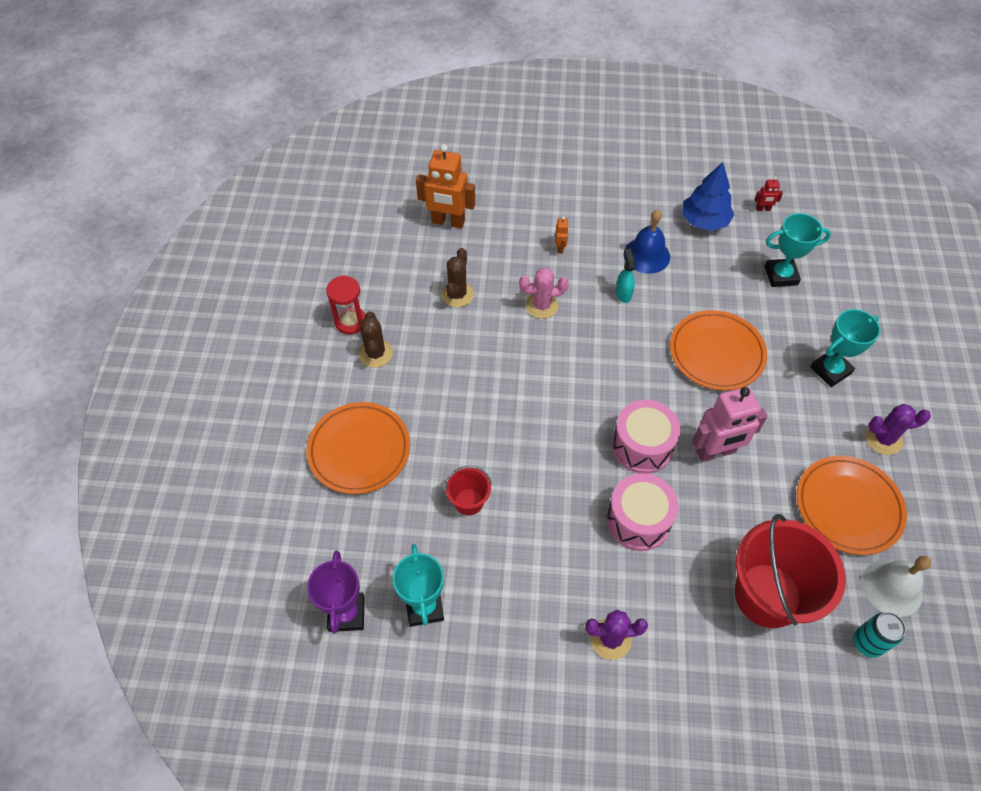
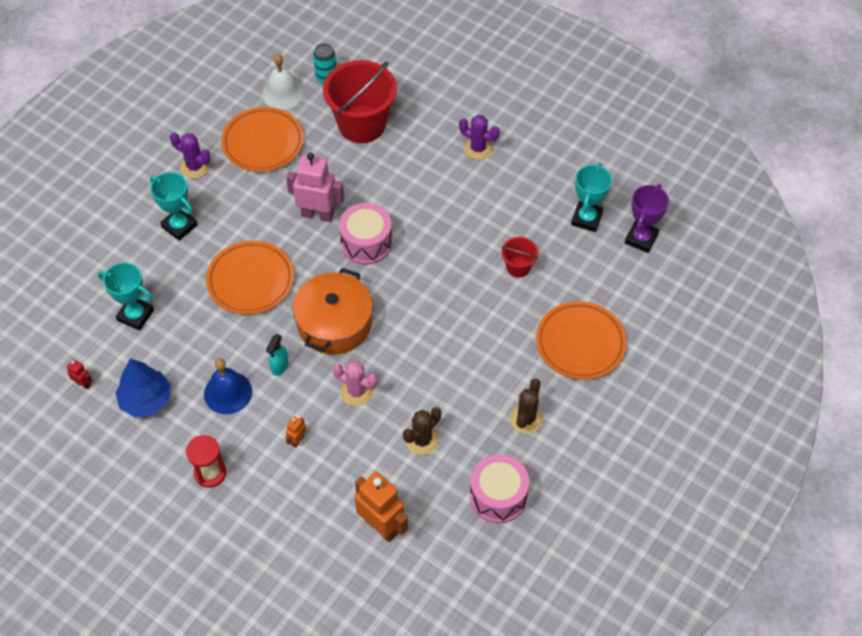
camera: 150 degrees left, 0 degrees up
(350, 322) = (533, 461): red hourglass -> red hourglass (210, 473)
(607, 352) = (334, 323): none -> orange pot
(638, 520) = (408, 200): pink drum -> pink drum (498, 496)
(830, 370) = (179, 226): turquoise trophy -> turquoise trophy turned 45 degrees clockwise

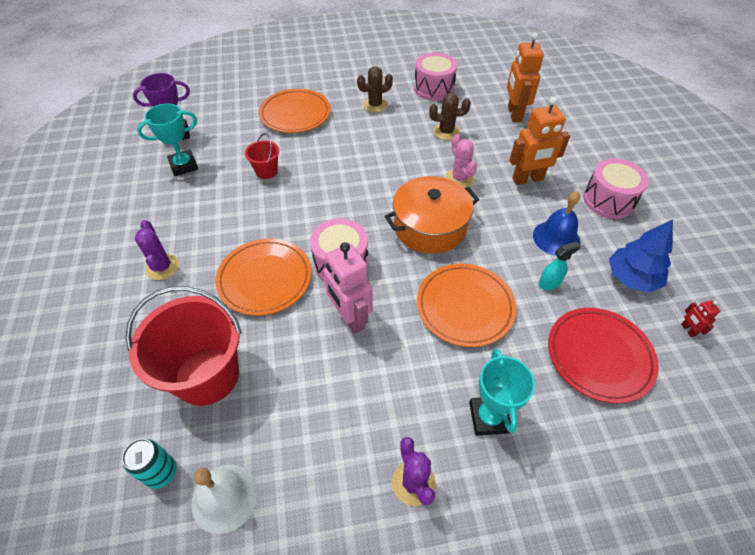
camera: 135 degrees left, 5 degrees down
(135, 315) = (599, 356): turquoise trophy -> red plate
(210, 473) = (608, 200): red hourglass -> pink drum
(263, 142) = (315, 446): orange plate -> orange plate (265, 279)
(279, 366) = (500, 228): turquoise spray bottle -> turquoise spray bottle (549, 283)
(297, 440) = (528, 179): orange robot -> orange robot, size x2.27

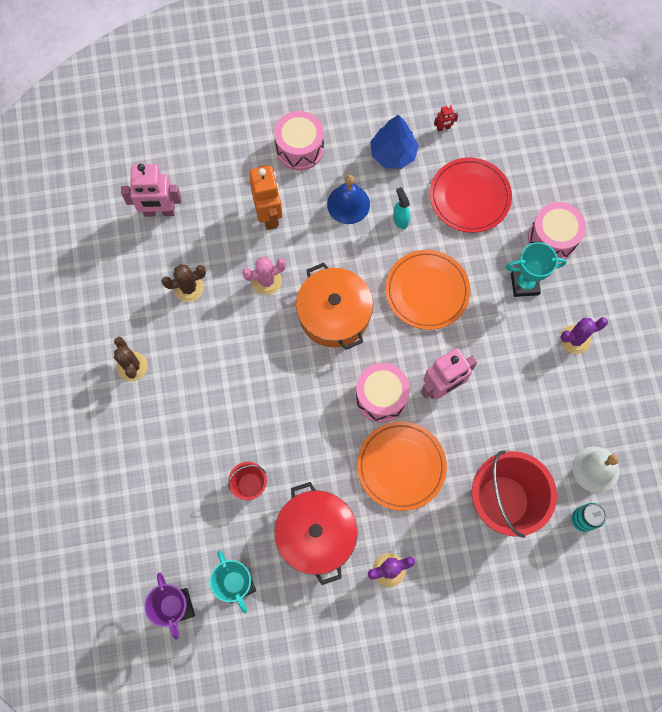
camera: 90 degrees left, 20 degrees up
(211, 214) = (316, 535): none -> red pot
(295, 114) = (145, 462): orange plate -> none
(433, 88) = (102, 296): pink drum -> pink drum (552, 238)
(446, 132) = (188, 288): brown cactus -> brown cactus turned 75 degrees clockwise
(514, 114) = (159, 212): orange robot -> pink robot

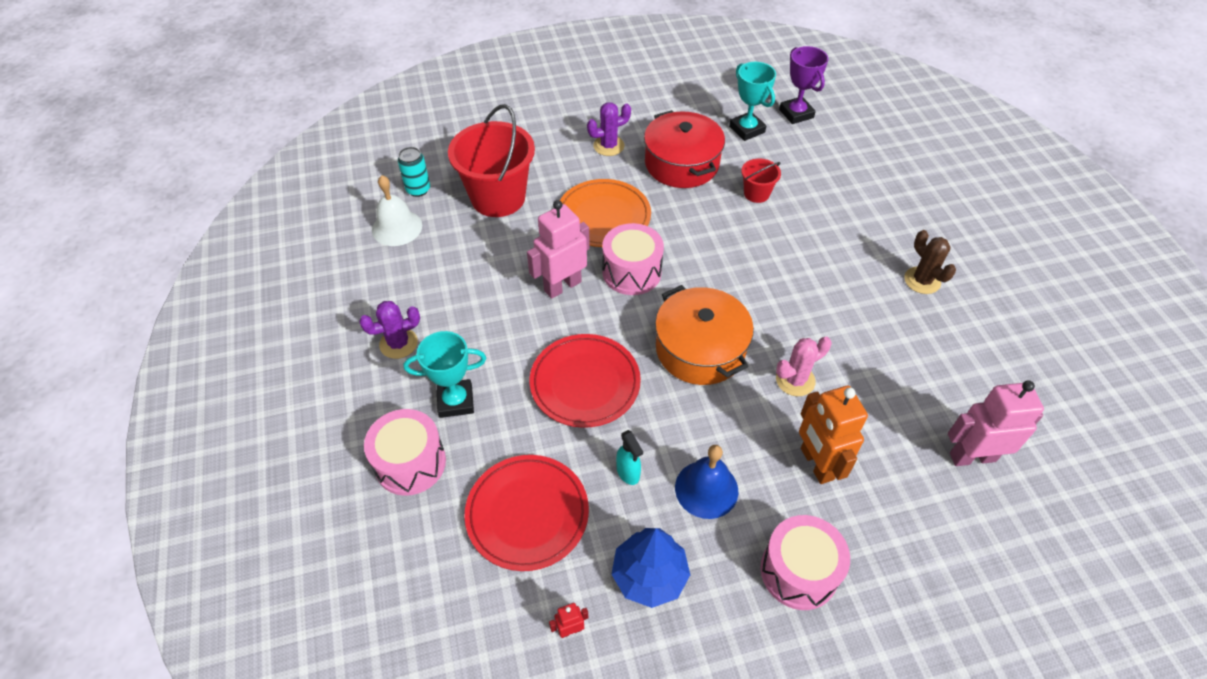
camera: 175 degrees right, 20 degrees down
(188, 288) = (891, 365): brown cactus -> none
(427, 291) = (585, 383): orange plate -> red plate

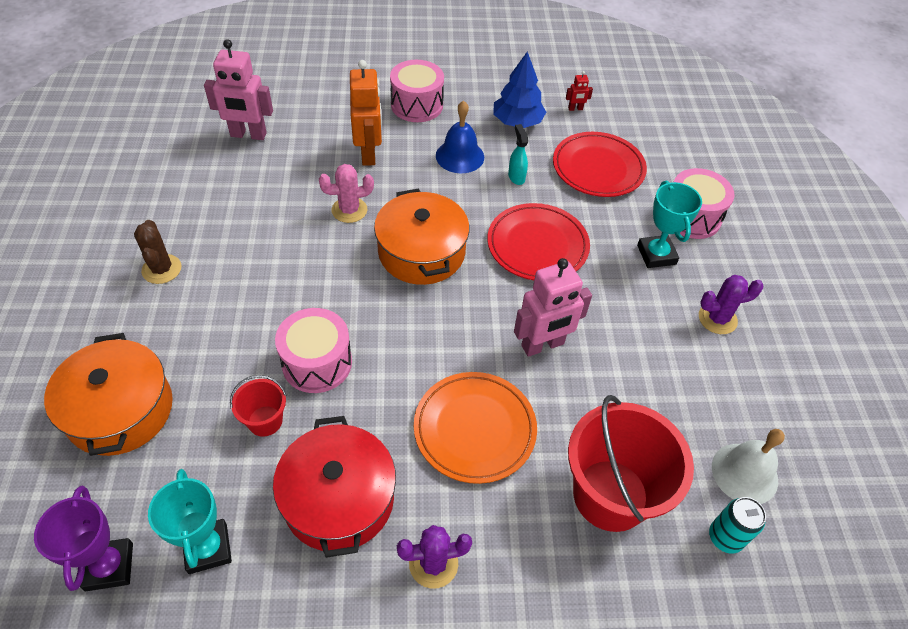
camera: 170 degrees left, 0 degrees up
(455, 401) = (656, 255): turquoise trophy -> turquoise trophy turned 75 degrees clockwise
(631, 272) = (462, 345): pink drum -> pink drum (317, 363)
(859, 181) = (120, 410): none -> orange pot

